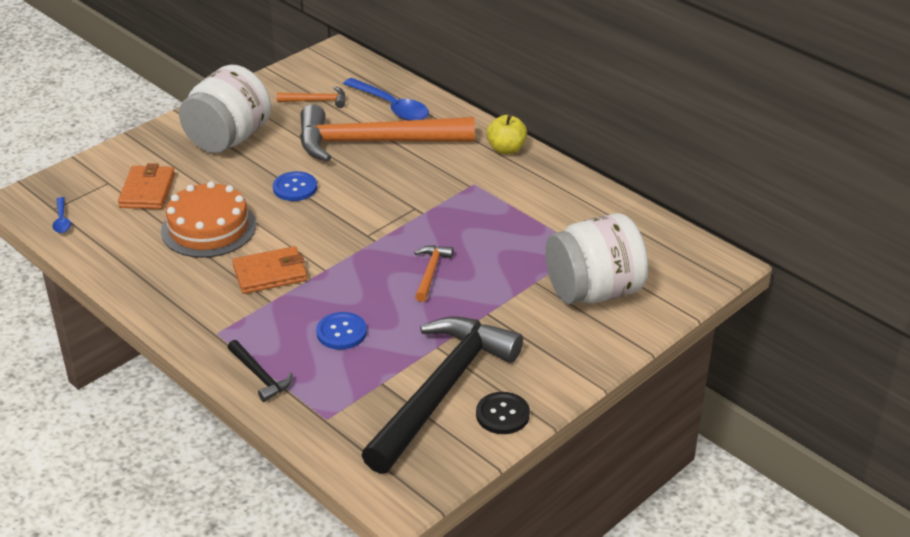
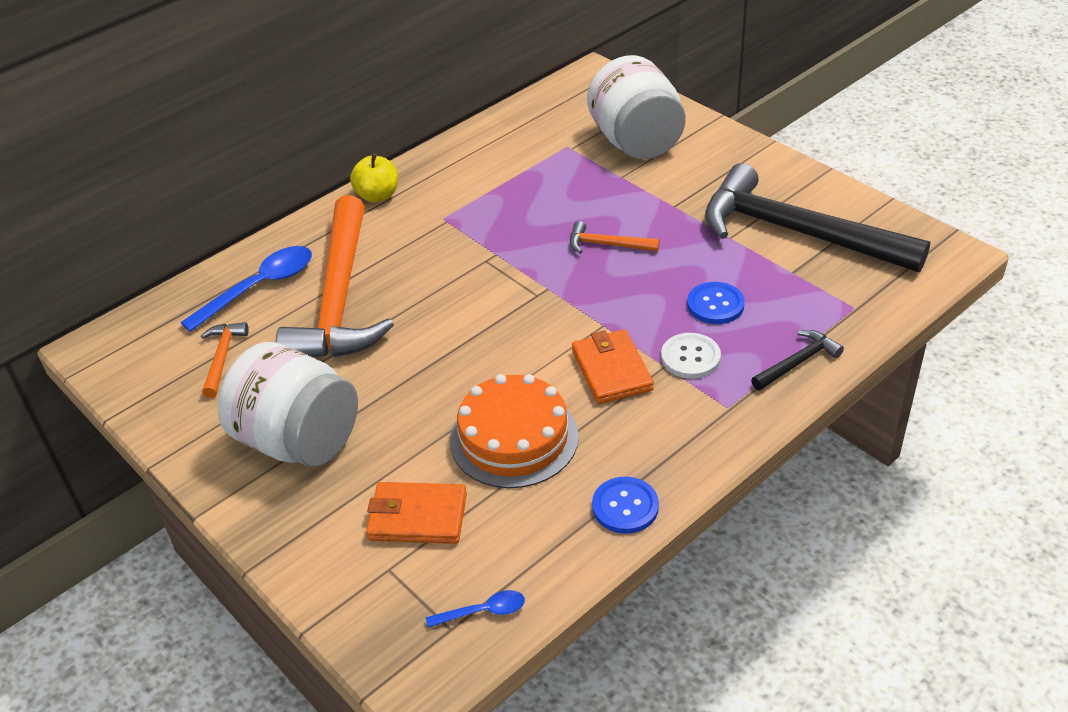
camera: 85 degrees left, 5 degrees up
(277, 315) = (690, 357): none -> white button
(295, 188) = (431, 363): blue button -> blue button (625, 507)
(502, 414) = (822, 195): black button -> none

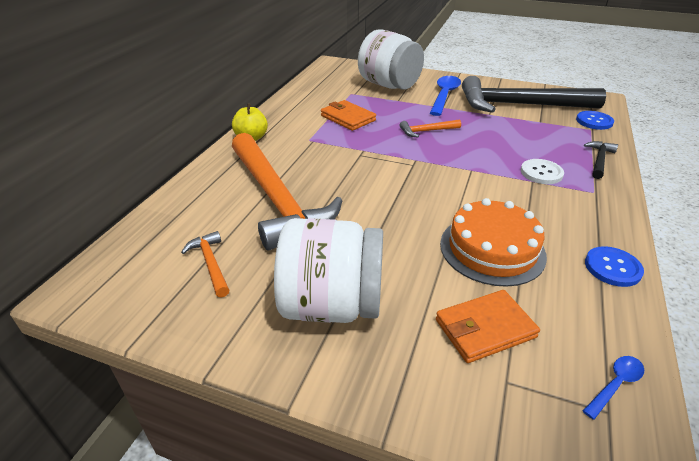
camera: 30 degrees left, 5 degrees down
(259, 287) = (205, 208): blue spoon -> blue spoon (444, 96)
(612, 370) = (505, 191): orange wallet -> orange wallet (348, 118)
(715, 305) = (521, 145): blue button -> blue button (594, 121)

